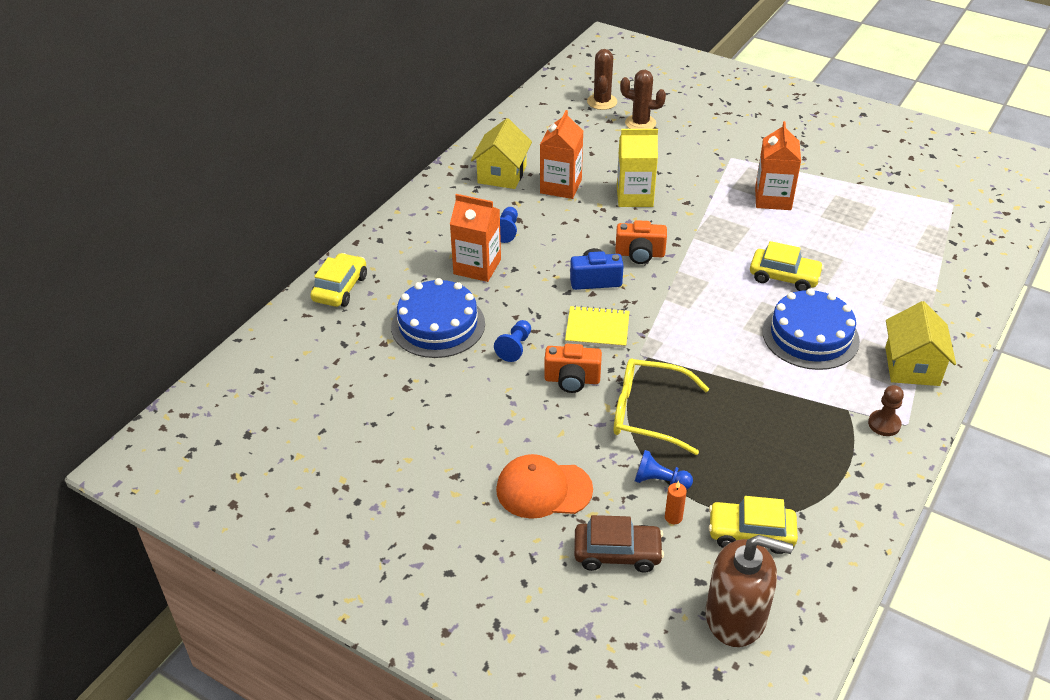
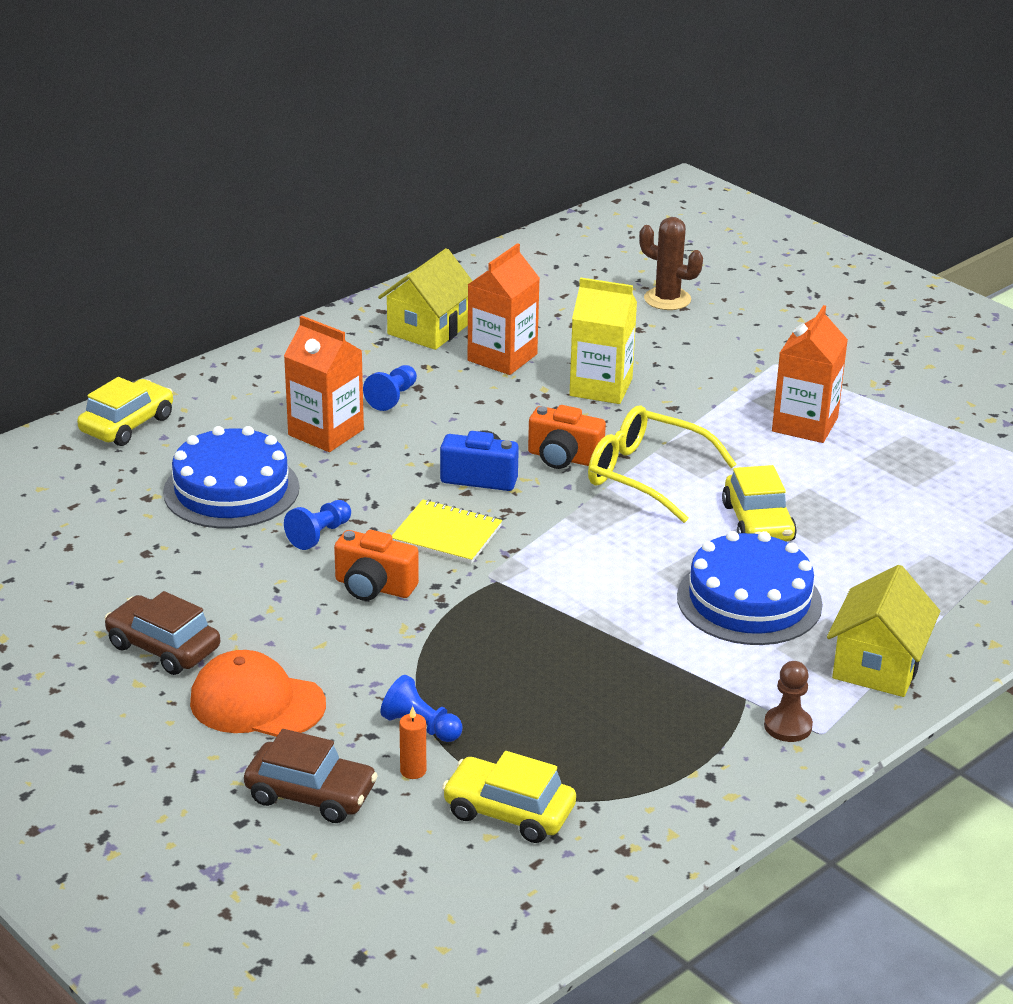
camera: 15 degrees right, 10 degrees down
(457, 460) = (163, 647): none -> brown car
(602, 102) = (627, 264): brown cactus -> none
(648, 413) = (454, 646): yellow glasses -> yellow glasses (646, 475)
(736, 616) = (427, 899): brown soap dispenser -> none
(784, 277) = (758, 522): yellow car -> yellow car turned 45 degrees clockwise

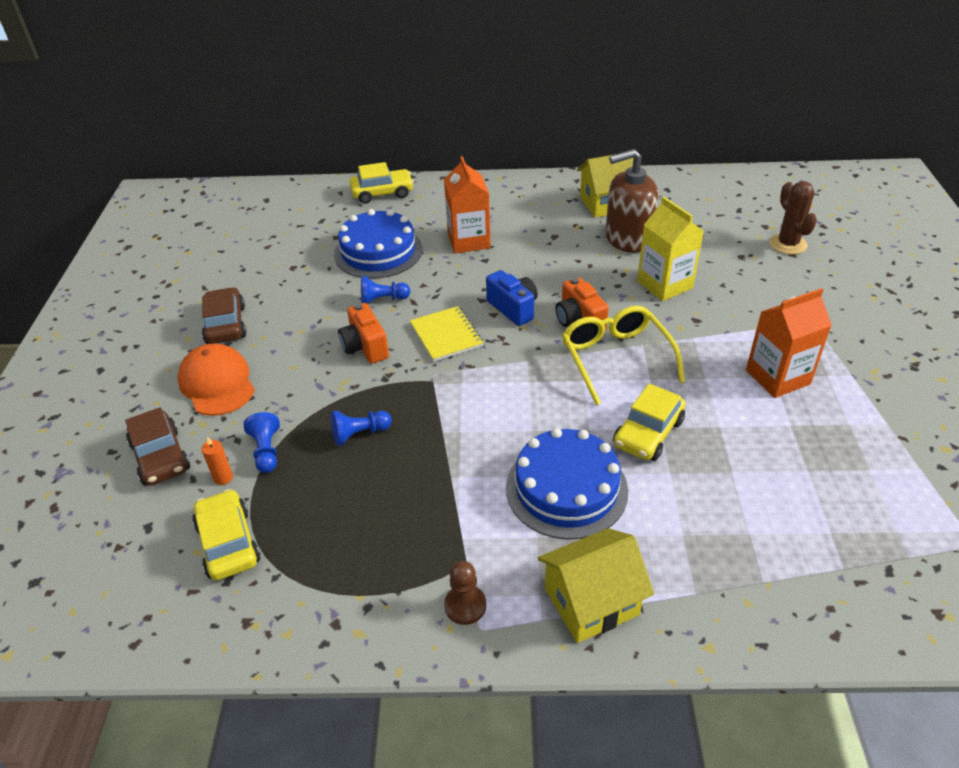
camera: 45 degrees right, 10 degrees up
(392, 397) = (531, 236): blue pawn -> blue pawn (359, 434)
(502, 357) = (628, 238): orange carton -> brown soap dispenser

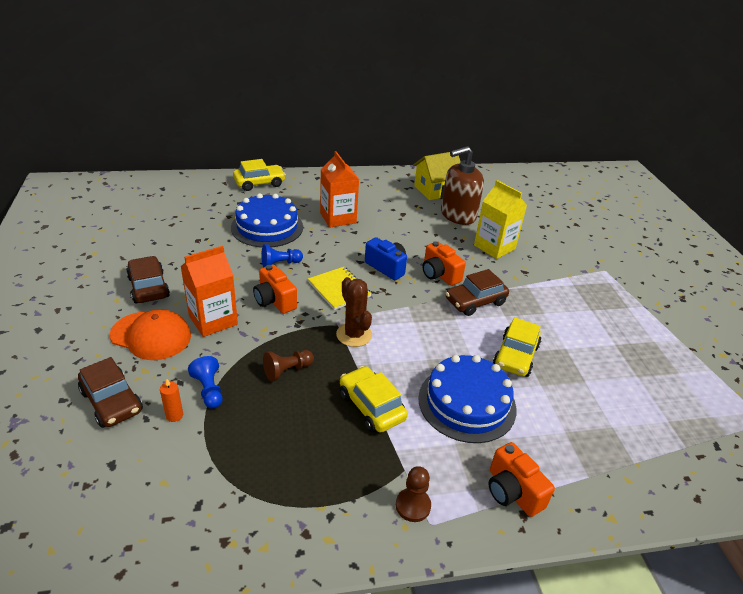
camera: 15 degrees left, 5 degrees down
(217, 383) = (151, 336): orange cap -> orange cap turned 150 degrees clockwise
(228, 543) = (191, 472): yellow car -> yellow car (371, 406)
(359, 434) = (287, 370): blue pawn -> brown pawn
(591, 602) = (512, 492): yellow house -> orange camera
(616, 358) = (475, 301): yellow glasses -> brown car
(777, 377) = (594, 310): orange carton -> orange carton (213, 320)
(787, 244) = (571, 217): brown cactus -> brown cactus (354, 335)

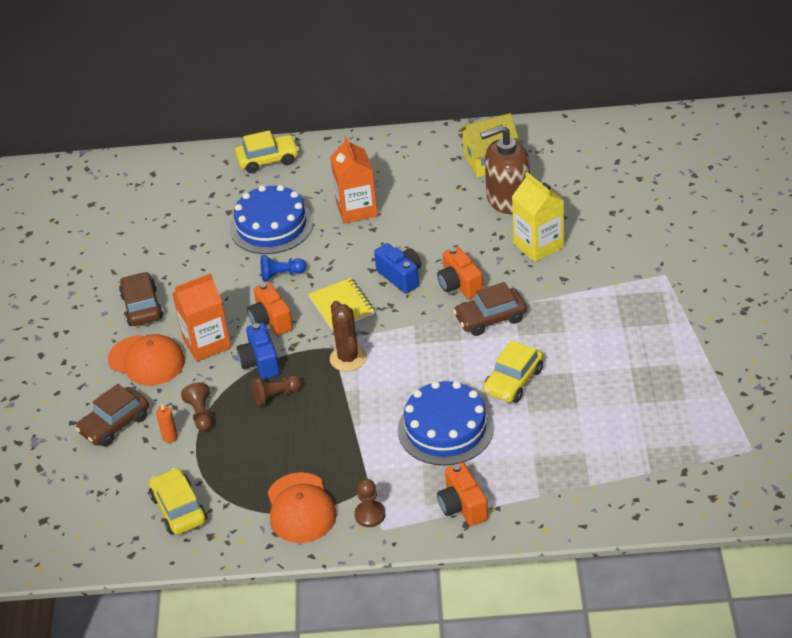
camera: 15 degrees right, 5 degrees up
(112, 401) = (115, 424): brown car -> brown car turned 75 degrees clockwise
(209, 390) = (201, 414): blue pawn -> brown pawn
(268, 338) = (260, 362): none -> blue camera
(331, 499) = (301, 508): none -> orange cap
(371, 406) = (351, 431): yellow car -> yellow car (179, 509)

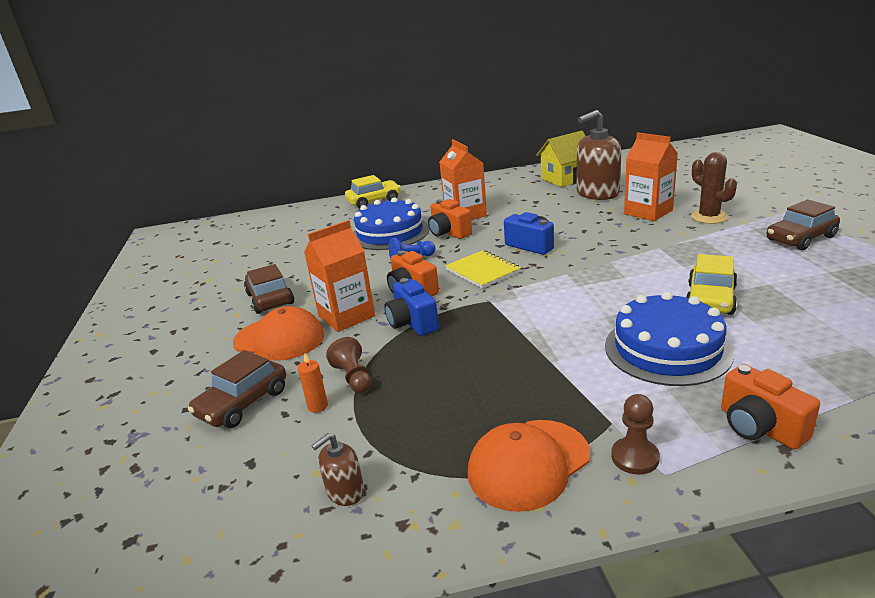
camera: 10 degrees left, 15 degrees down
(179, 509) = (345, 492): yellow car -> brown soap dispenser
(276, 396) = (441, 348): brown pawn -> none
(301, 508) = (528, 464): orange cap -> orange cap turned 75 degrees clockwise
(348, 358) = (511, 306): brown cactus -> brown cactus (709, 217)
(459, 285) = (593, 243): orange camera -> orange camera (449, 233)
(490, 318) = (643, 259): brown car -> brown car (800, 238)
(538, 245) = (648, 212): yellow carton -> orange carton

